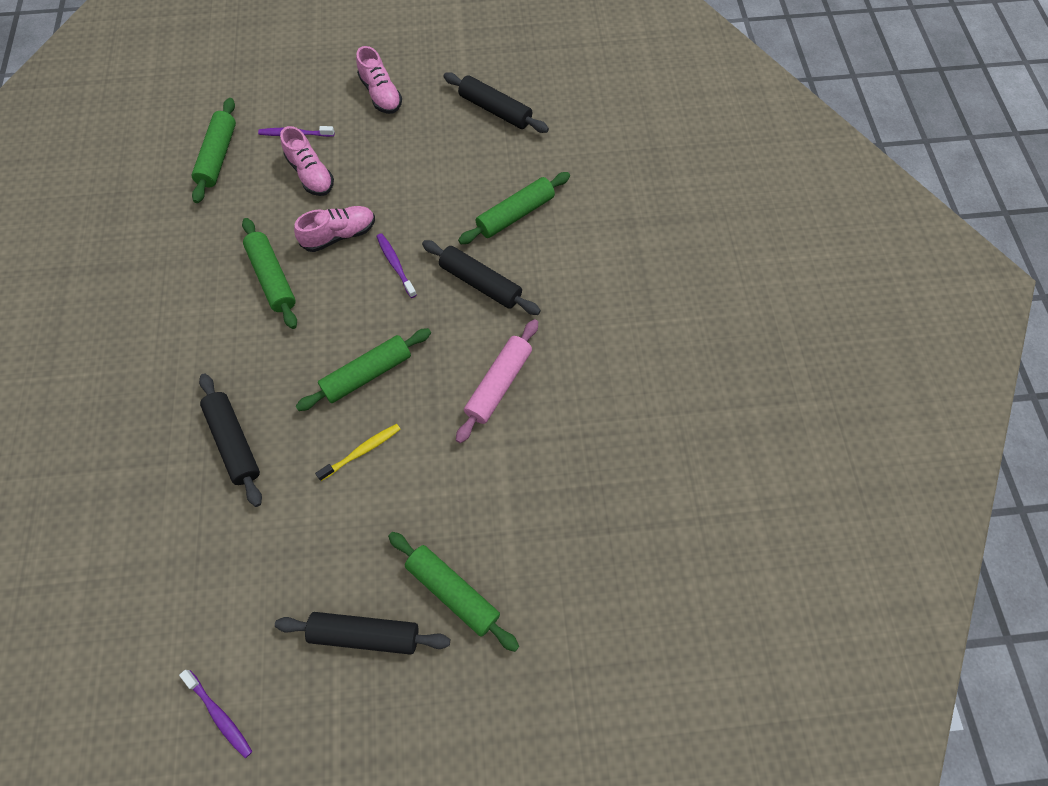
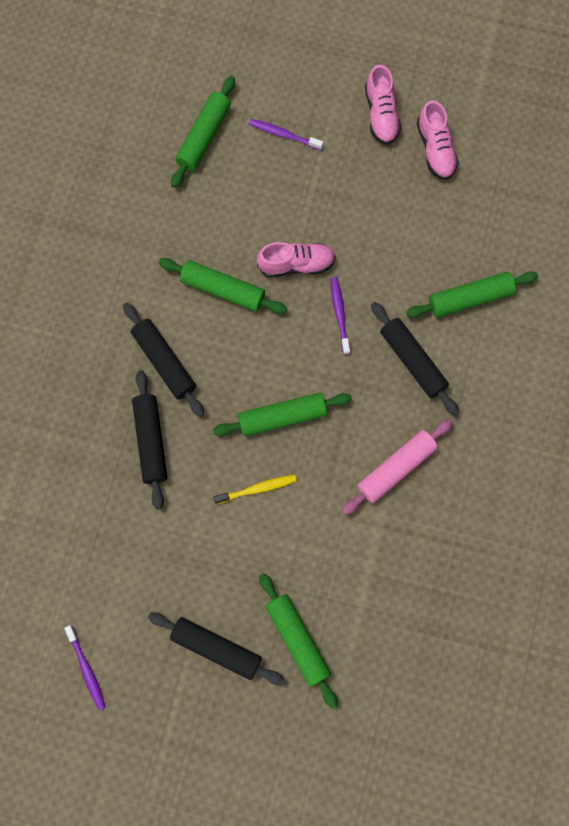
camera: 20 degrees right, 10 degrees up
(272, 278) = (223, 289): green rolling pin -> green rolling pin turned 60 degrees counterclockwise
(311, 174) = (287, 187): pink shoe -> pink shoe (435, 149)
(495, 110) = (490, 171): black rolling pin -> black rolling pin (164, 362)

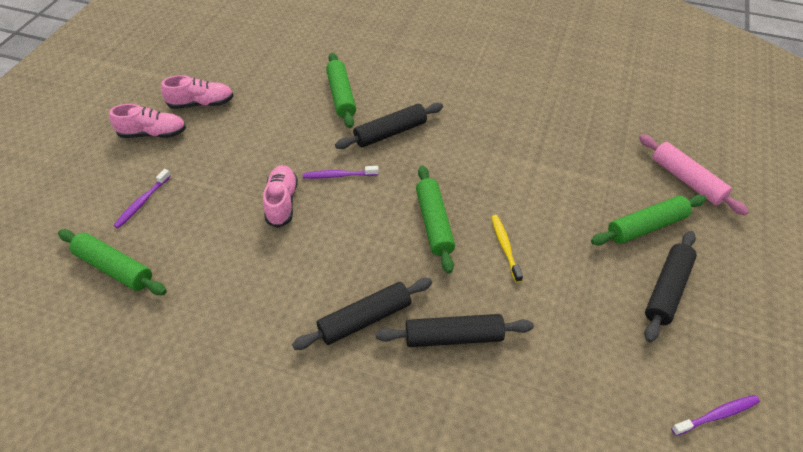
camera: 85 degrees left, 25 degrees down
(223, 289) = (293, 262): green rolling pin -> none
(396, 469) = (485, 150): pink rolling pin -> pink rolling pin (687, 180)

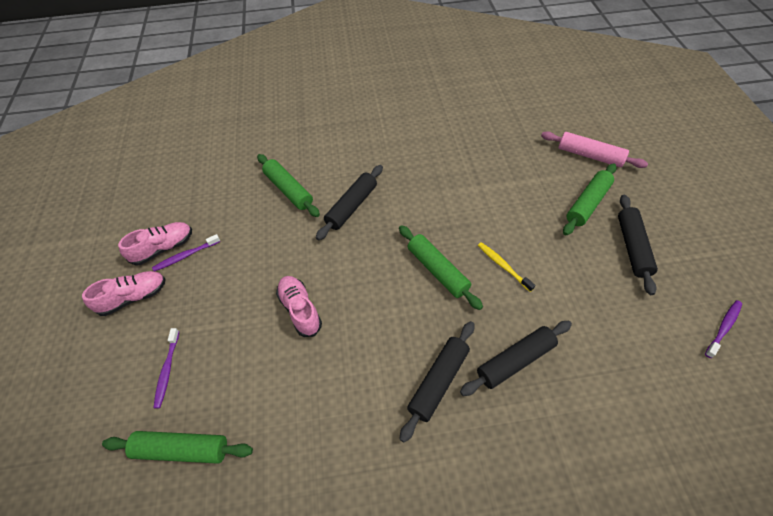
camera: 25 degrees left, 5 degrees up
(339, 175) = (333, 263): purple toothbrush -> purple toothbrush (186, 256)

